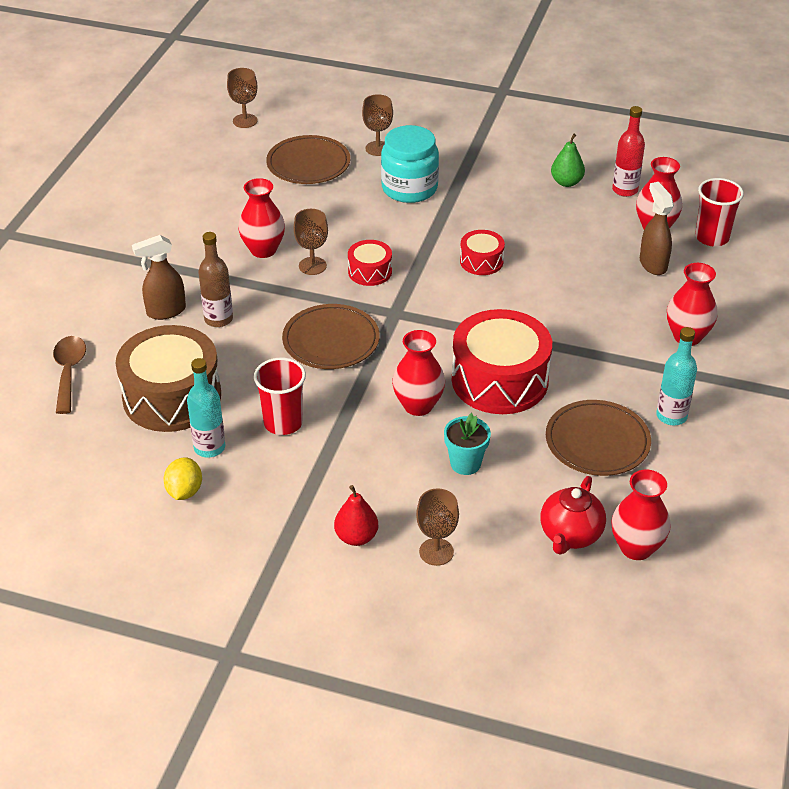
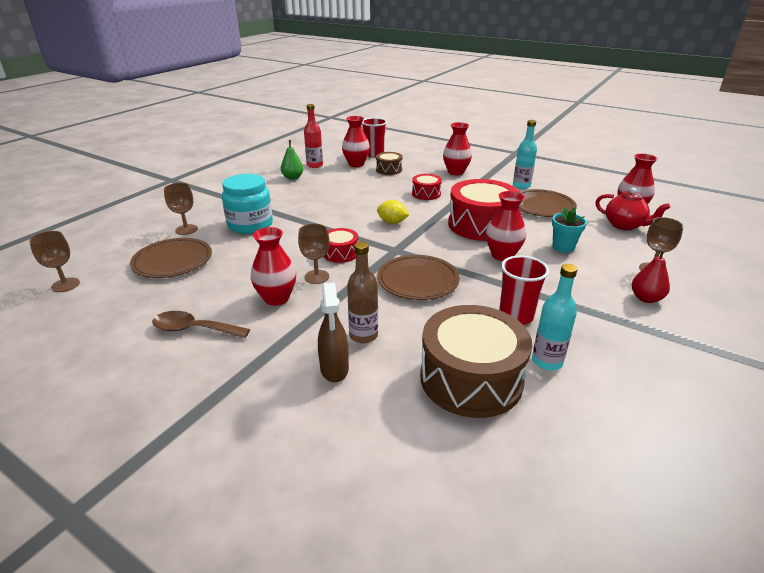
camera: 75 degrees left, 10 degrees down
(69, 372) = (409, 462): brown spoon -> brown spoon (194, 329)
(184, 491) = (608, 384): yellow lemon -> yellow lemon (392, 222)
(481, 261) = (355, 213): red drum -> red drum (426, 194)
(653, 264) = (389, 170): brown spray bottle -> brown drum

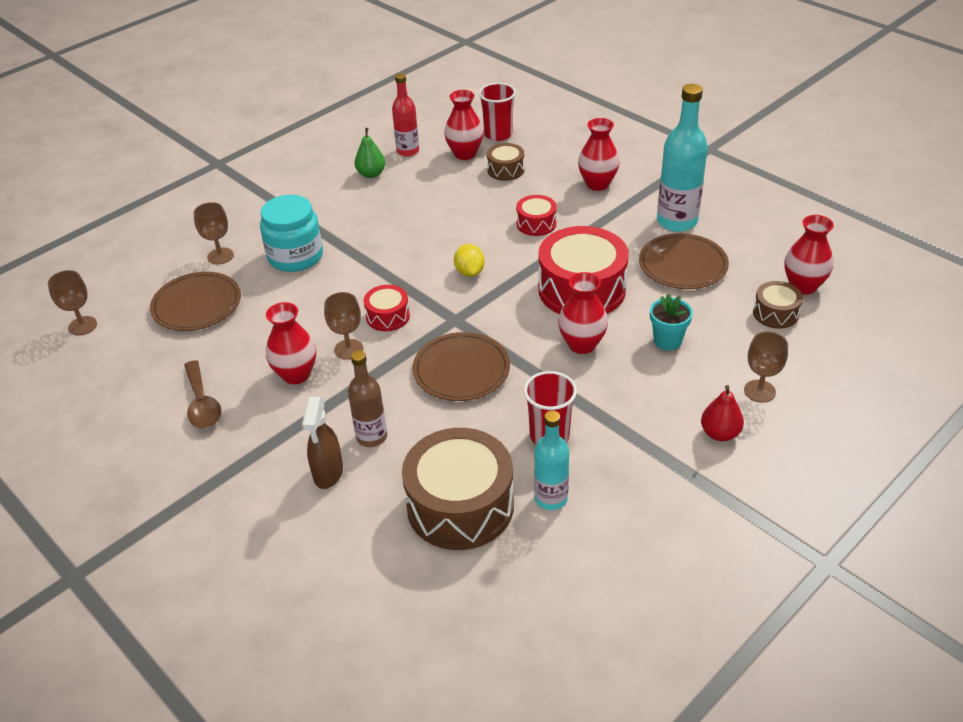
camera: 15 degrees right, 10 degrees up
(194, 329) = (202, 403): brown spoon -> brown spoon turned 135 degrees counterclockwise
(392, 222) = (469, 272): yellow lemon -> yellow lemon turned 45 degrees clockwise
(521, 186) = (677, 221): turquoise bottle -> turquoise bottle, size x1.61
(624, 225) = (775, 313): red teapot -> brown drum

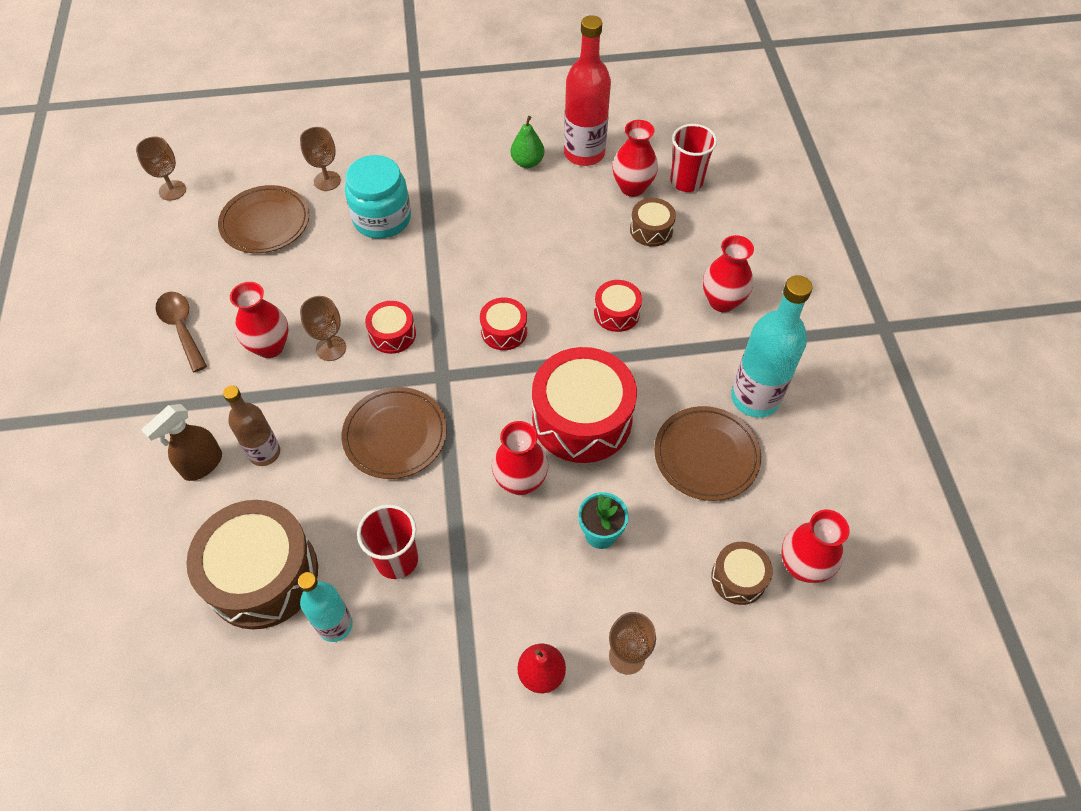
camera: 35 degrees right, 15 degrees up
(202, 403) = (181, 328): brown spoon -> brown spoon turned 135 degrees clockwise
(408, 151) = (584, 153): red bottle -> red bottle, size x1.61
(469, 272) = (504, 331): yellow lemon -> red drum

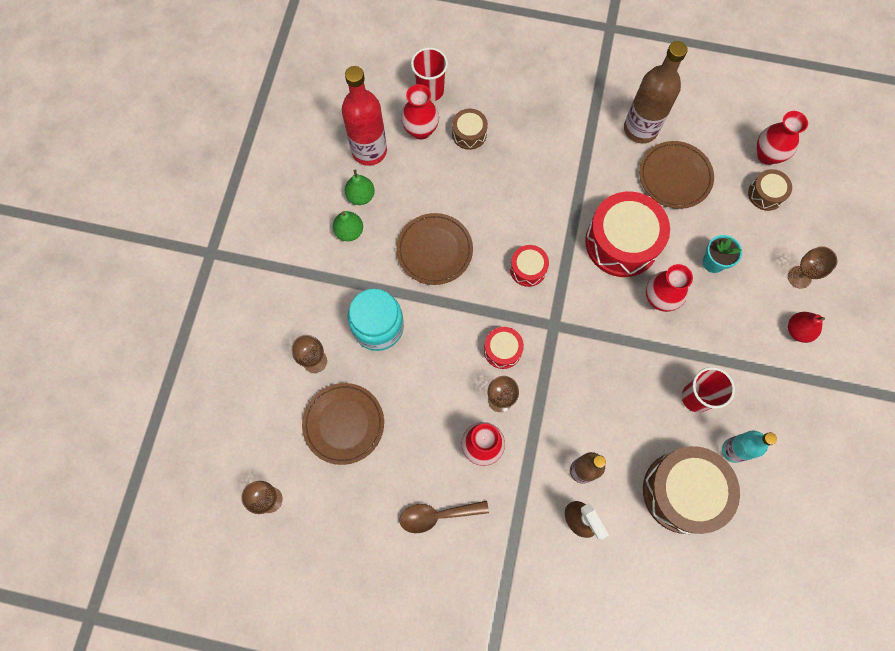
camera: 70 degrees left, 15 degrees up
(395, 435) = (595, 372): brown plate -> brown plate (434, 250)
(482, 165) = (349, 231): none -> green pear
(616, 313) = (539, 187): red drum -> none
(722, 301) = (553, 114): red vase -> none
(755, 398) = (640, 129): turquoise bottle -> brown bottle

